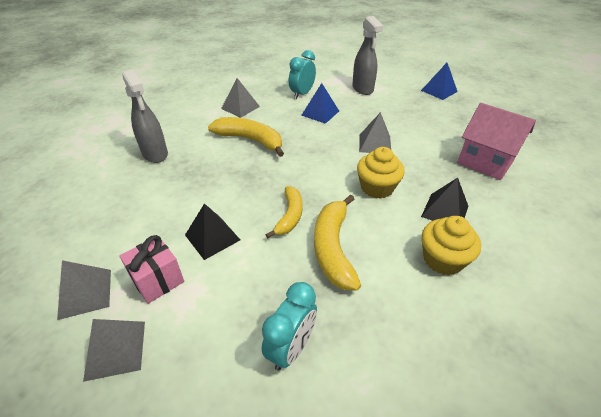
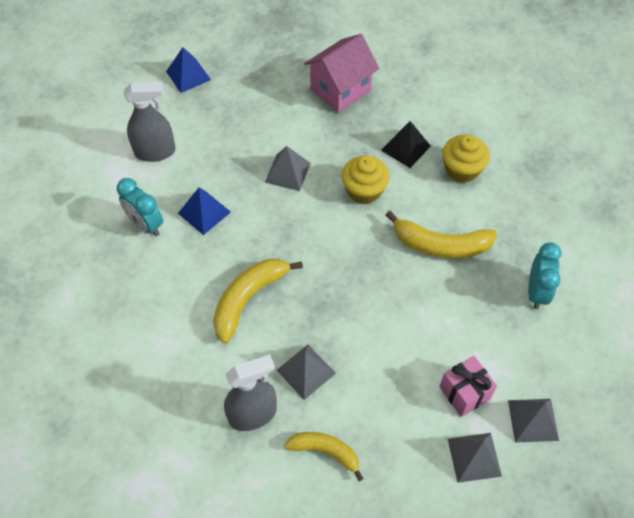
camera: 80 degrees left, 15 degrees up
(212, 237) = (414, 345): black pyramid -> none
(240, 107) = (160, 306): grey pyramid -> grey pyramid (306, 371)
(289, 216) = (394, 274): yellow banana -> yellow banana (325, 452)
(291, 348) = (536, 292): turquoise clock -> turquoise clock turned 60 degrees clockwise

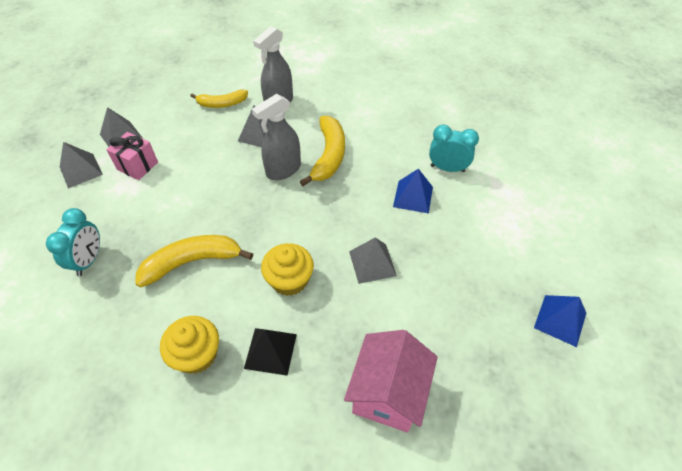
camera: 150 degrees right, 5 degrees down
(155, 152) = (501, 225): grey spray bottle -> grey spray bottle (283, 170)
(536, 292) = (89, 260): turquoise clock -> turquoise clock turned 150 degrees counterclockwise

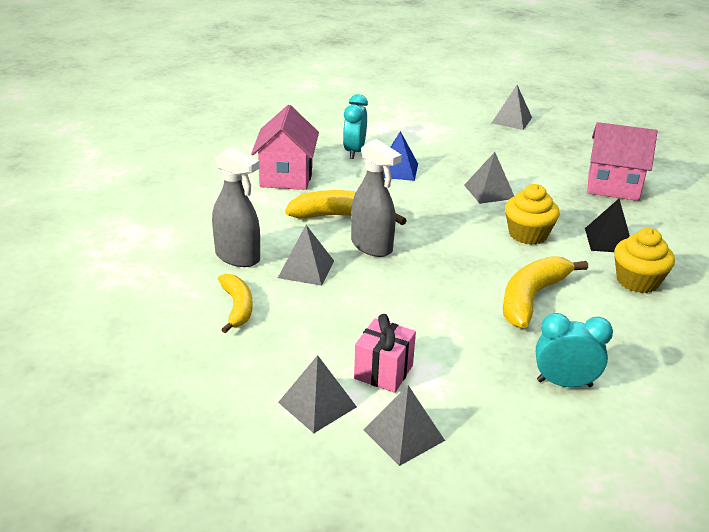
camera: 95 degrees left, 20 degrees down
(192, 262) = (532, 298): yellow banana -> yellow banana turned 60 degrees clockwise
(395, 125) = (286, 177): none -> pink house
(560, 320) = (511, 120): blue pyramid -> grey pyramid

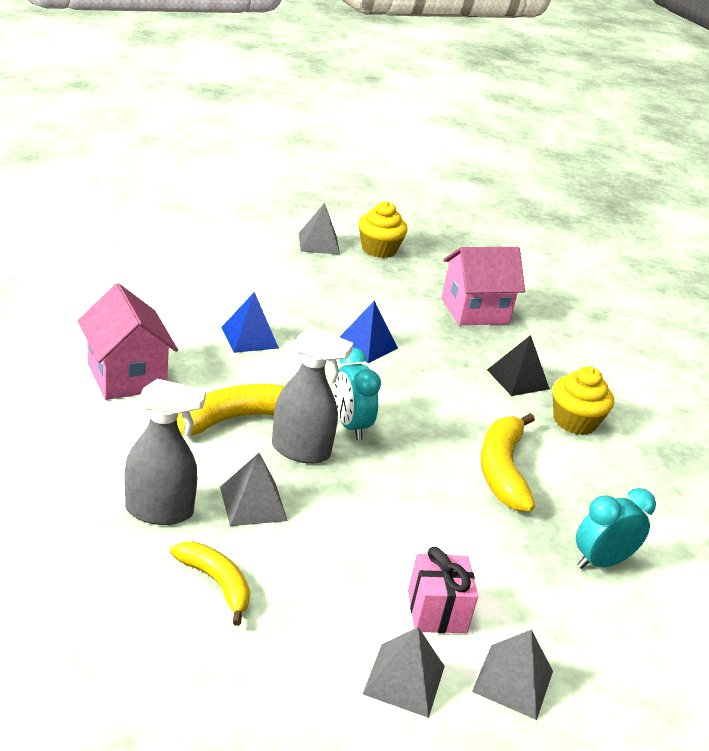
camera: 35 degrees left, 0 degrees up
(354, 152) = (180, 322): turquoise clock -> turquoise clock (350, 425)
(489, 191) = (366, 345): grey pyramid -> blue pyramid
(528, 234) = (442, 391): yellow cupcake -> yellow cupcake (379, 249)

